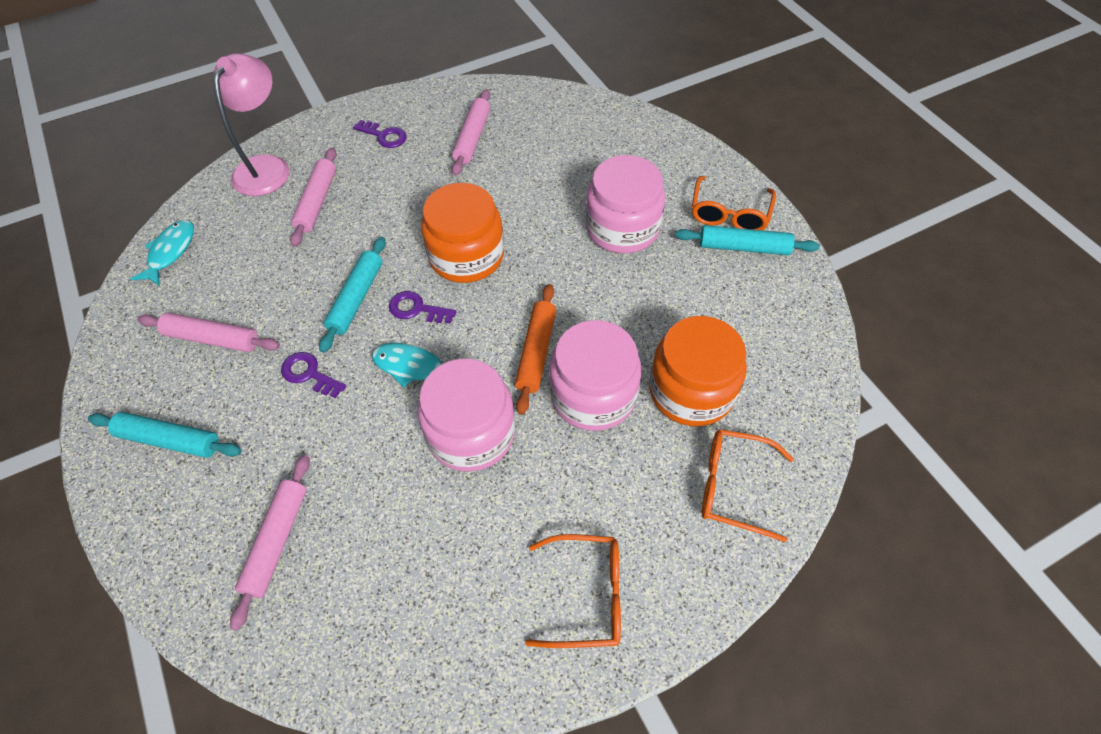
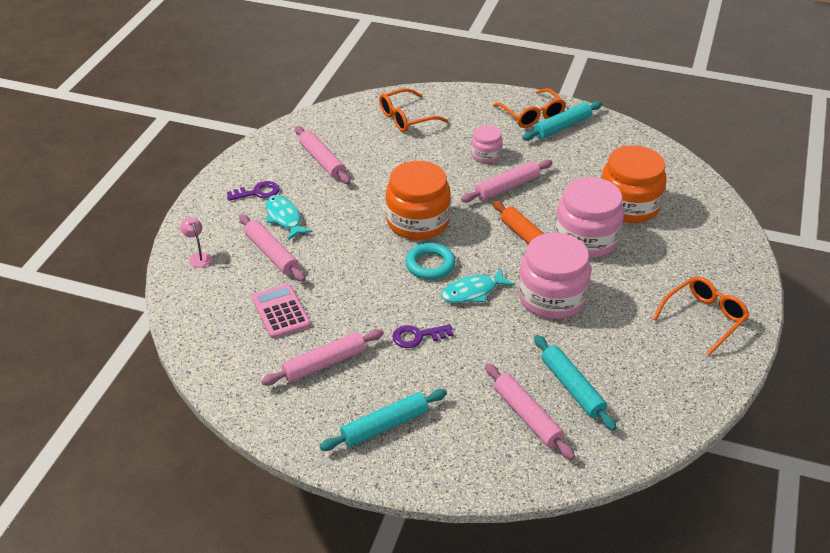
camera: 45 degrees left, 15 degrees down
(170, 252) = (209, 343): turquoise fish -> turquoise fish (284, 218)
(250, 263) = (281, 312): none -> pink calculator
(267, 167) = (198, 257): pink lamp -> pink lamp, size x0.42
(356, 298) = (384, 283): turquoise rolling pin -> turquoise rolling pin (572, 387)
(416, 309) = (430, 265): purple key -> turquoise ring
(594, 277) = (507, 187): none -> pink rolling pin
(622, 228) = (486, 155): pink jar -> pink jar, size x0.53
(733, 487) = (702, 231): orange glasses -> orange glasses (406, 118)

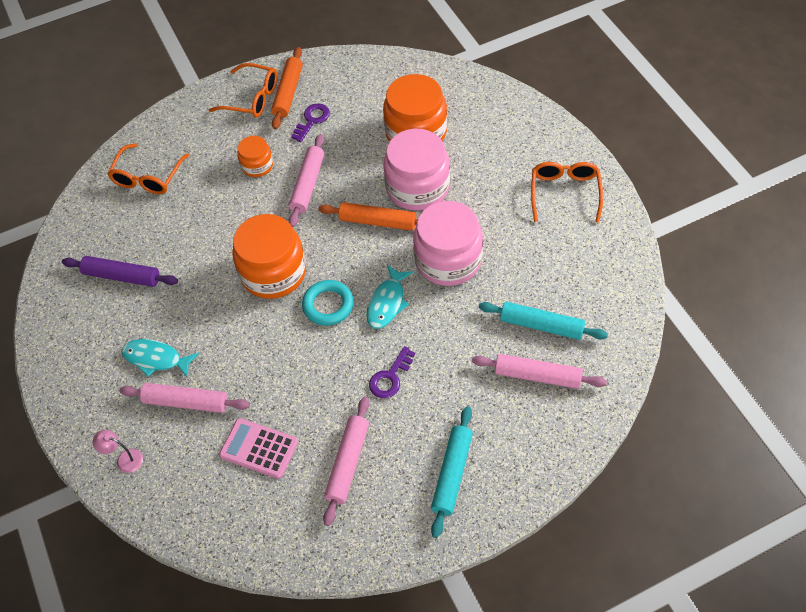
camera: 40 degrees left, 15 degrees up
(258, 192) = (101, 353): purple key -> purple key (312, 120)
(322, 161) = (122, 276): pink rolling pin -> purple rolling pin
(486, 155) = (257, 165): pink jar -> orange jar
(562, 127) = (288, 93): turquoise rolling pin -> orange rolling pin

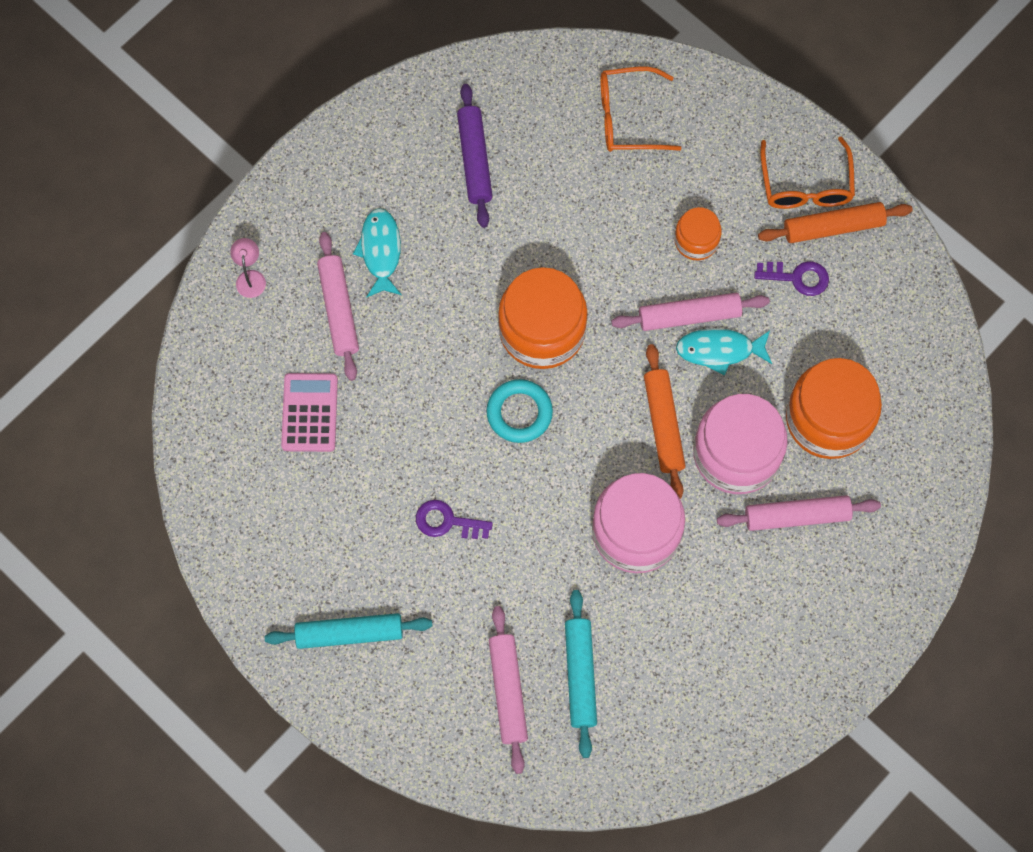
camera: 65 degrees right, 15 degrees up
(348, 463) = (324, 515): pink rolling pin -> pink rolling pin (797, 516)
(387, 302) = (547, 480): turquoise fish -> turquoise fish (719, 350)
(565, 193) = (798, 645): orange glasses -> none

